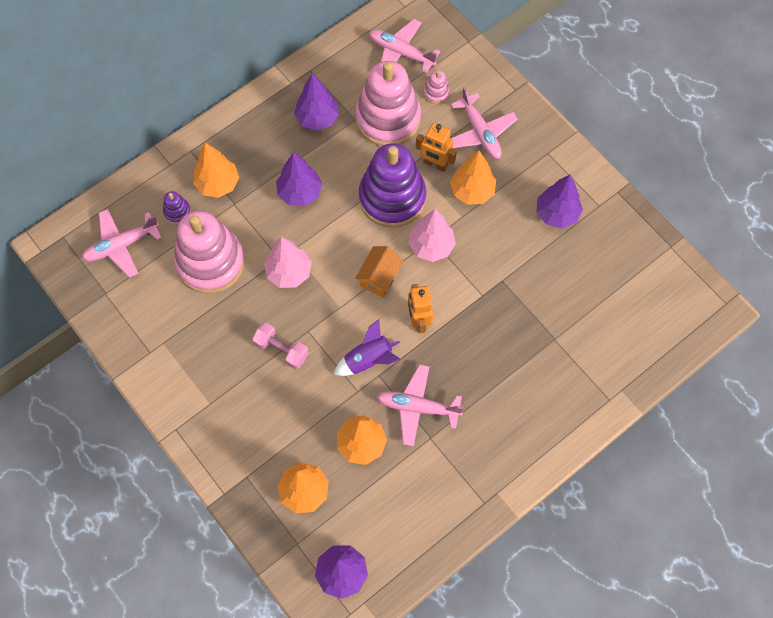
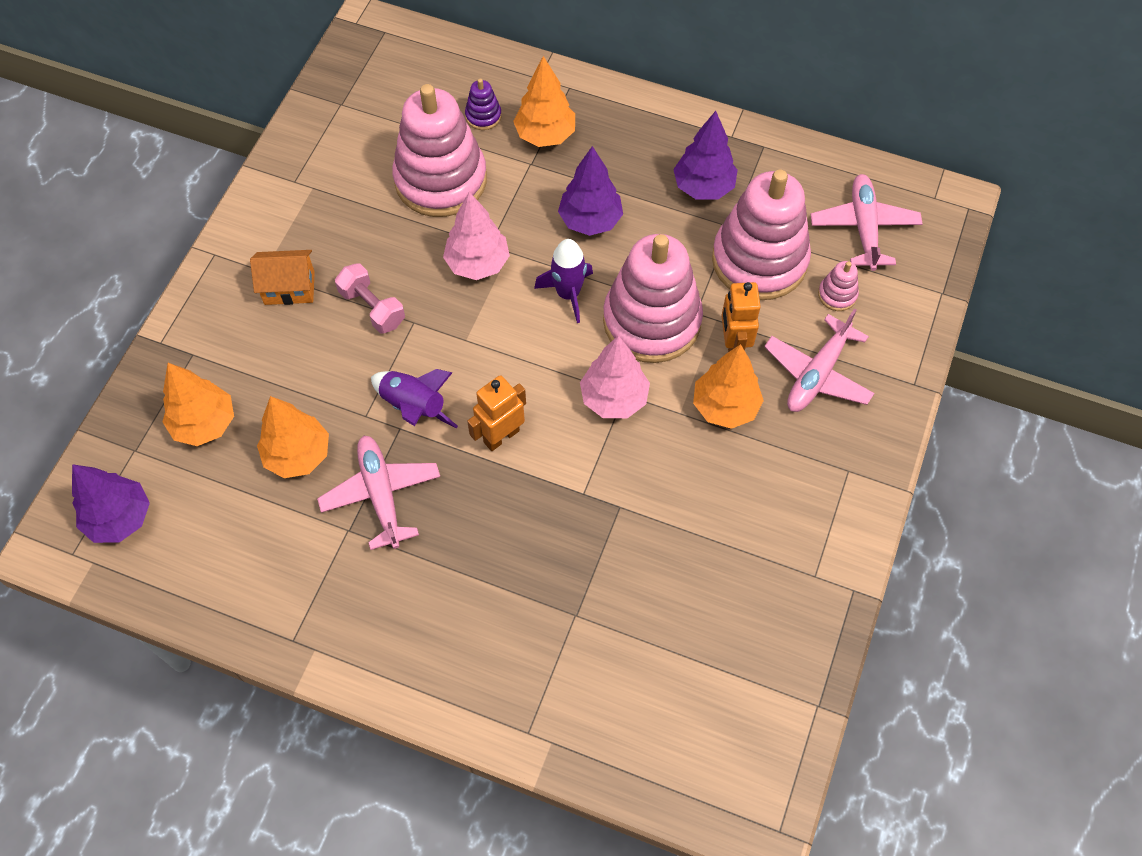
camera: 60 degrees right, 5 degrees down
(121, 245) = (408, 88): pink plane -> none
(281, 350) = (372, 307): pink dumbbell -> pink dumbbell turned 45 degrees counterclockwise
(344, 233) = (568, 294): none -> purple rocket
(379, 278) = (532, 362): orange house -> orange house (289, 288)
(392, 198) = (652, 321): purple stacking toy -> pink stacking toy
(556, 214) = (764, 527): purple tree -> none

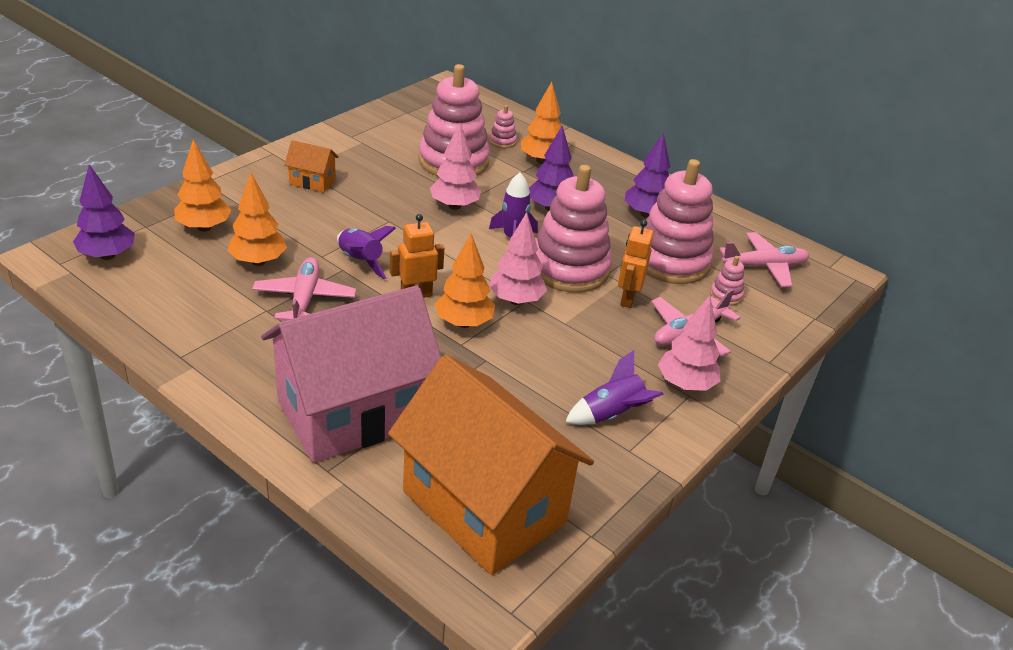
camera: 15 degrees right, 25 degrees down
(372, 307) = (364, 206): pink dumbbell -> none
(483, 116) = (502, 141): purple stacking toy -> pink stacking toy
(516, 643) = (353, 413): none -> pink house
(702, 713) = (484, 506): none -> orange house
(725, 407) = (603, 330): orange tree -> orange tree (464, 323)
(779, 533) = (611, 415): none -> purple rocket
(839, 456) = (685, 384): none -> pink tree
(864, 227) = (764, 266): pink plane -> pink plane turned 60 degrees clockwise

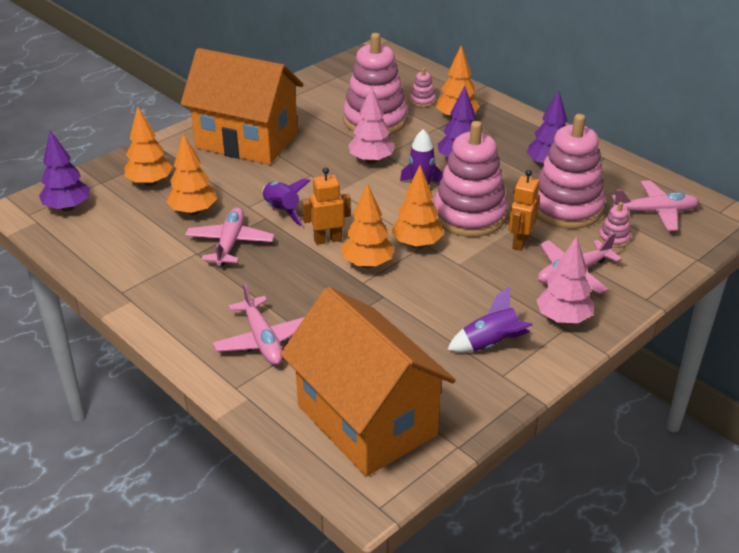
camera: 10 degrees right, 0 degrees up
(312, 181) = (246, 141): orange house -> orange house, size x2.50
(353, 413) = (262, 340): pink house -> pink plane
(516, 300) = (416, 244): pink tree -> orange tree

